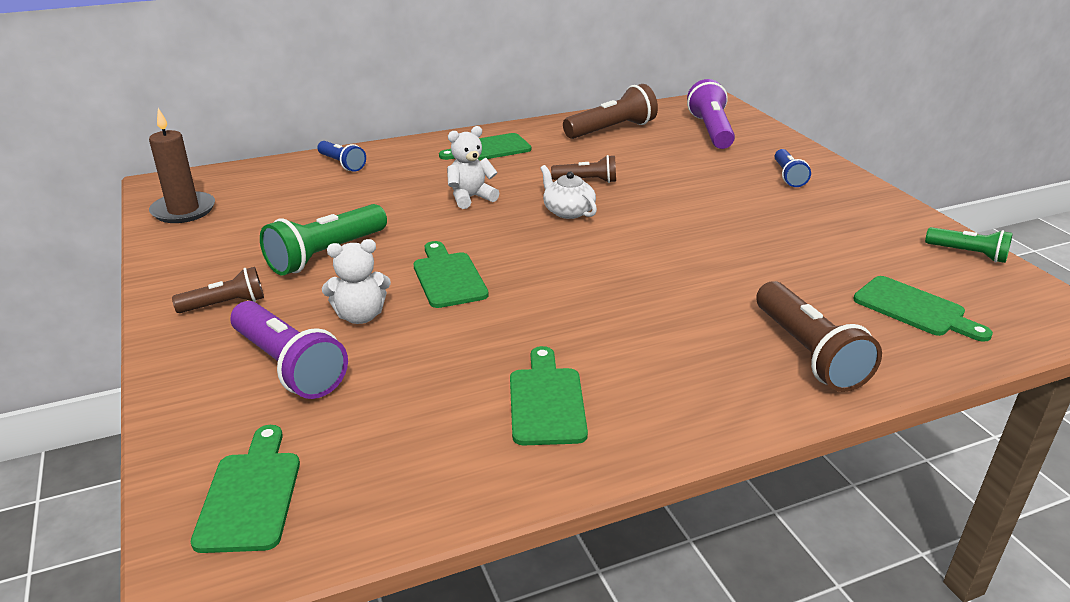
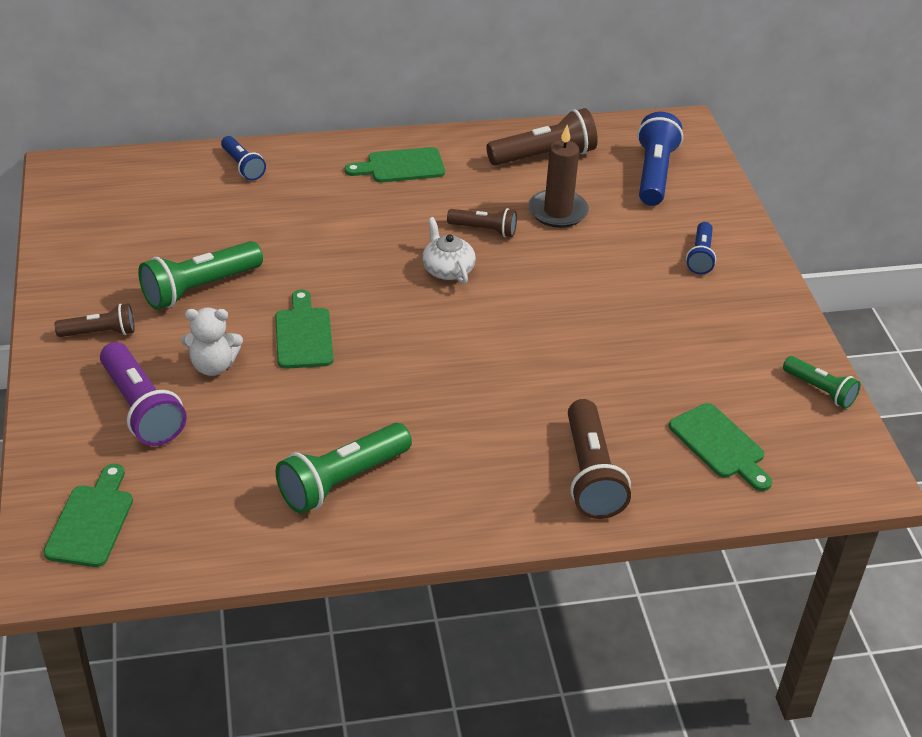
camera: 10 degrees right, 10 degrees up
(183, 210) = (78, 209): brown candle -> brown candle (558, 212)
(470, 198) = (357, 235): white teddy bear -> none
(546, 401) = (342, 481): green cutting board -> green flashlight
(710, 131) = (654, 174): purple flashlight -> blue flashlight

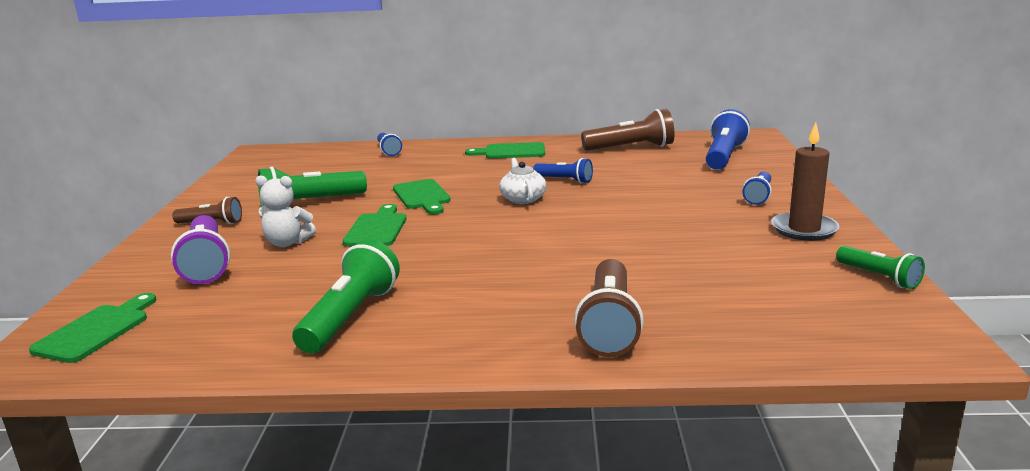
camera: 15 degrees right, 20 degrees down
(342, 481) = (350, 317): green flashlight -> green flashlight turned 135 degrees clockwise
(484, 230) = (565, 180): brown flashlight -> blue flashlight
(558, 212) = (632, 173): brown candle -> brown candle (804, 229)
(720, 445) = (760, 310): green cutting board -> green cutting board (422, 196)

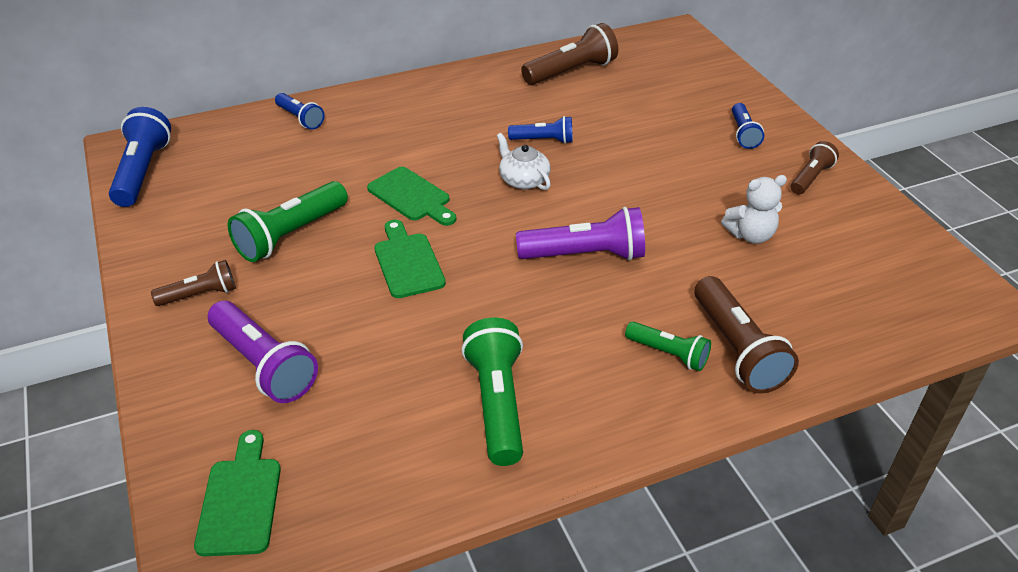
camera: 25 degrees left, 20 degrees up
(287, 243) = (326, 308): white teddy bear -> white teddy bear (750, 235)
(511, 152) = (447, 98): green cutting board -> none
(528, 245) = (585, 255): none -> purple flashlight
(723, 156) = (671, 72): blue flashlight -> blue flashlight (142, 171)
(804, 229) = (810, 177): brown candle -> brown flashlight
(879, 277) = (904, 232): green flashlight -> green flashlight (669, 354)

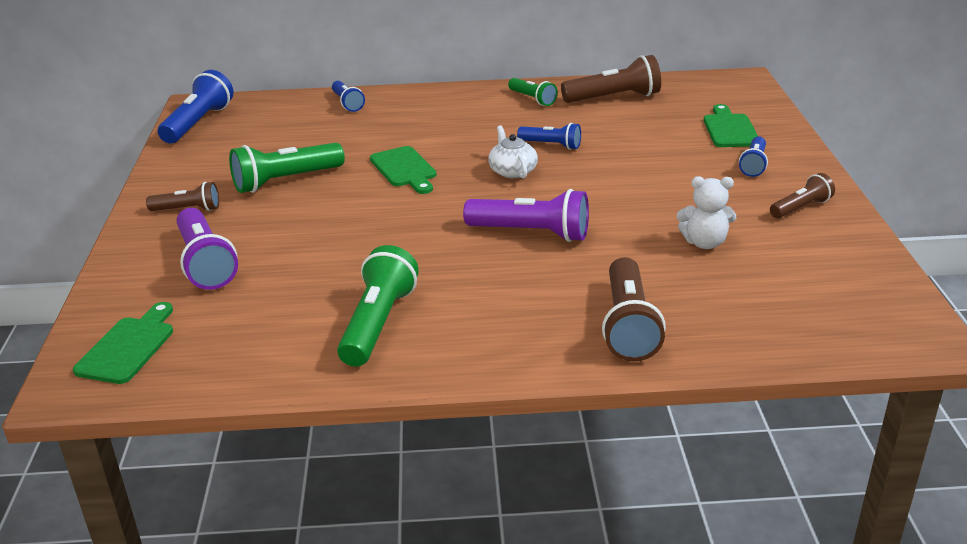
camera: 20 degrees right, 10 degrees down
(407, 262) = (369, 214): green cutting board -> green cutting board (729, 129)
(669, 354) = (559, 317): green flashlight -> green flashlight (532, 99)

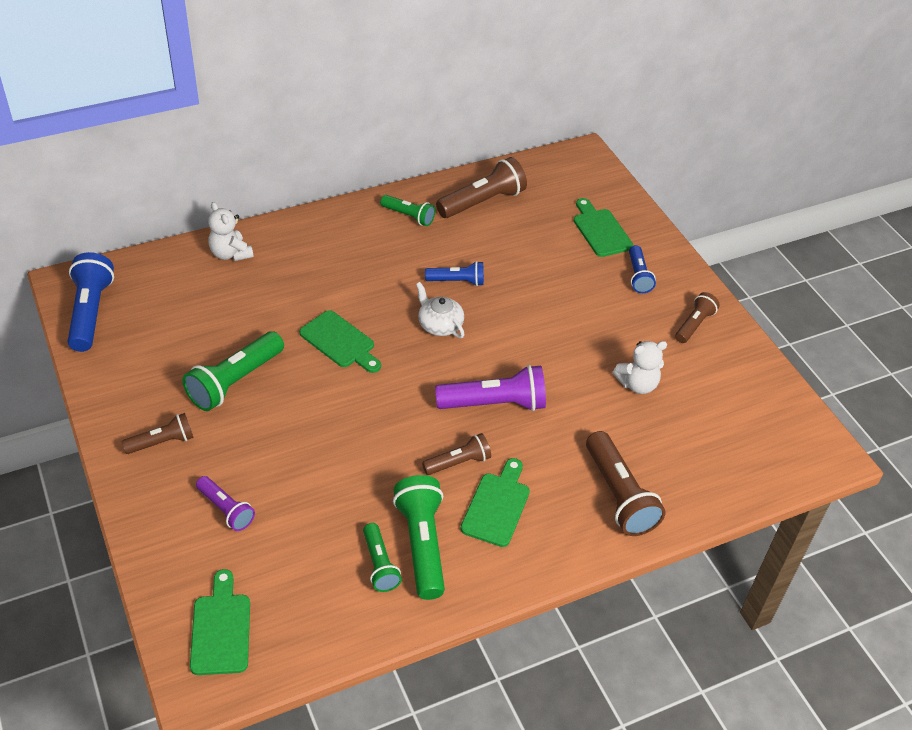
camera: 25 degrees left, 15 degrees up
(206, 263) = (226, 509): purple flashlight -> purple flashlight, size x0.59
(322, 330) = (380, 565): none -> green flashlight
(347, 103) = (230, 254): blue flashlight -> white teddy bear
(462, 269) = (458, 462): none -> brown flashlight
(480, 309) = (497, 506): none -> green cutting board

